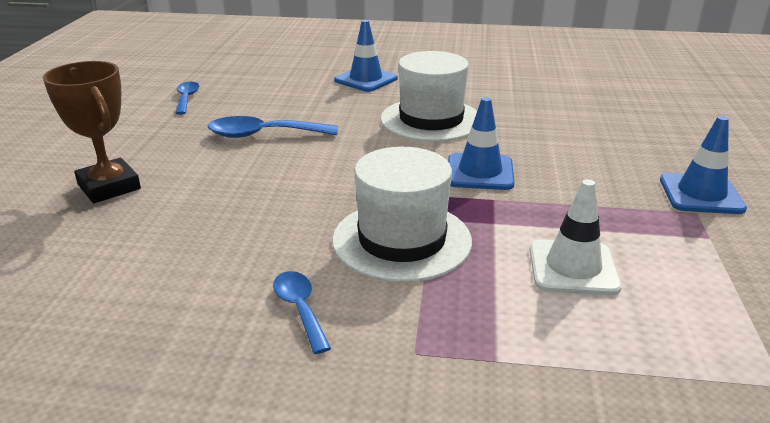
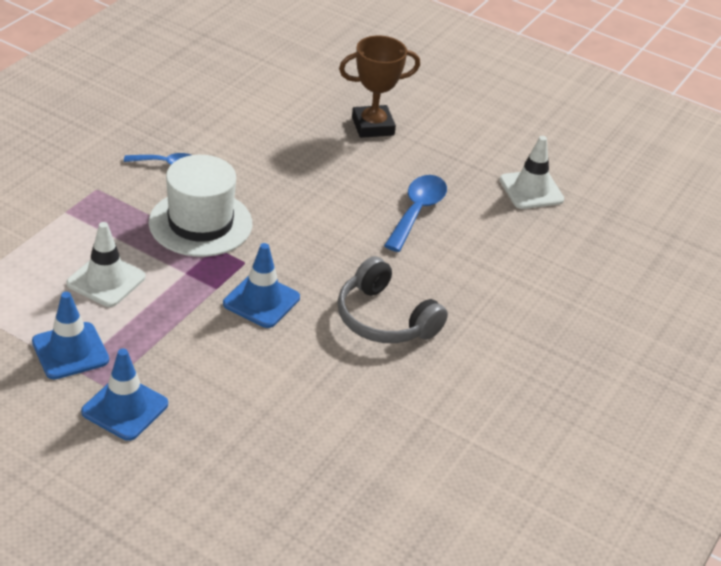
camera: 110 degrees right, 10 degrees up
(186, 98) = (531, 190): blue spoon -> white traffic cone
(366, 79) = (522, 316): blue traffic cone -> blue traffic cone (70, 351)
(431, 120) = (385, 319): white hat -> grey headphones

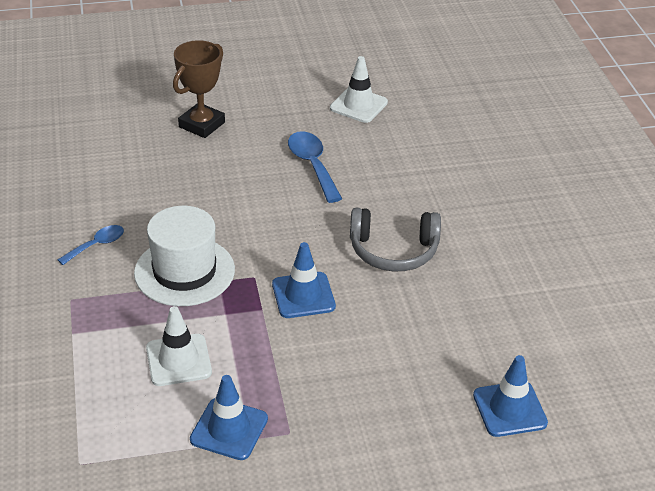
camera: 40 degrees left, 0 degrees up
(125, 408) = (324, 437): blue traffic cone -> blue traffic cone (509, 409)

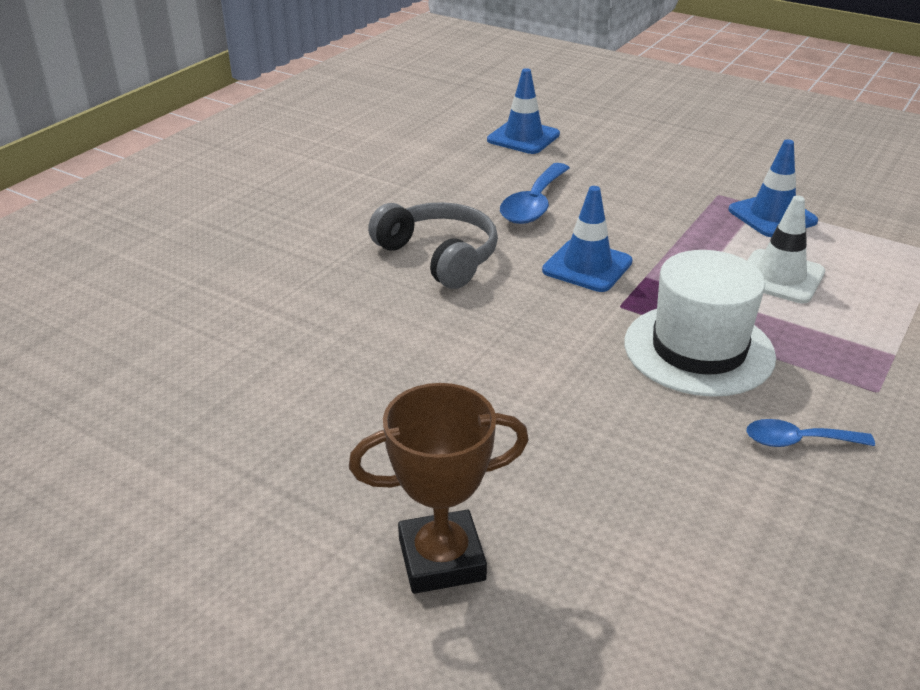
camera: 135 degrees left, 5 degrees down
(312, 165) = (378, 387): blue spoon -> blue spoon (534, 204)
(358, 105) = (172, 437): white traffic cone -> none

